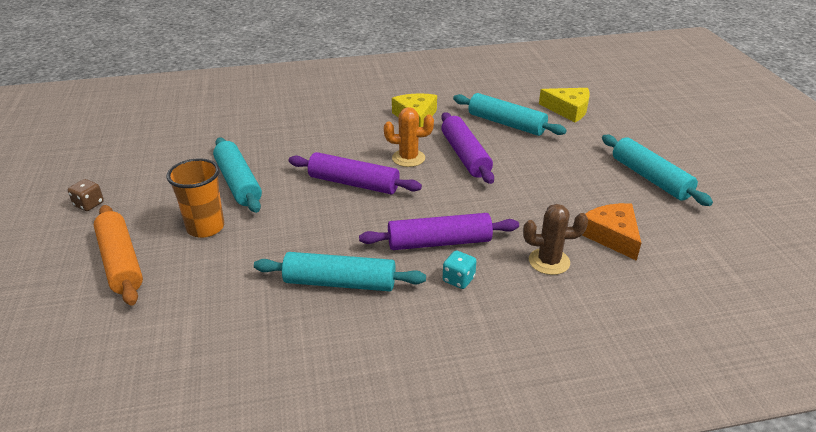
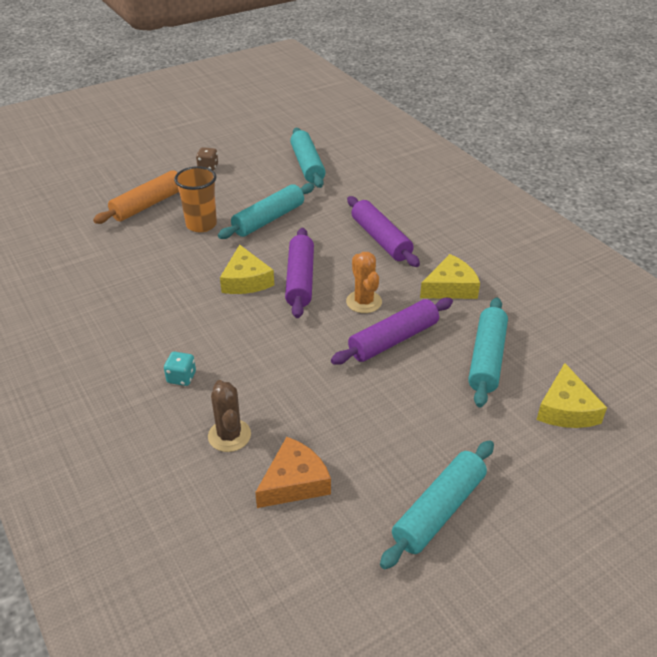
camera: 70 degrees right, 5 degrees up
(331, 215) = (246, 280): none -> yellow cheese
(340, 282) = (156, 310): turquoise rolling pin -> turquoise rolling pin (307, 165)
(439, 242) = (231, 354): purple rolling pin -> purple rolling pin (381, 239)

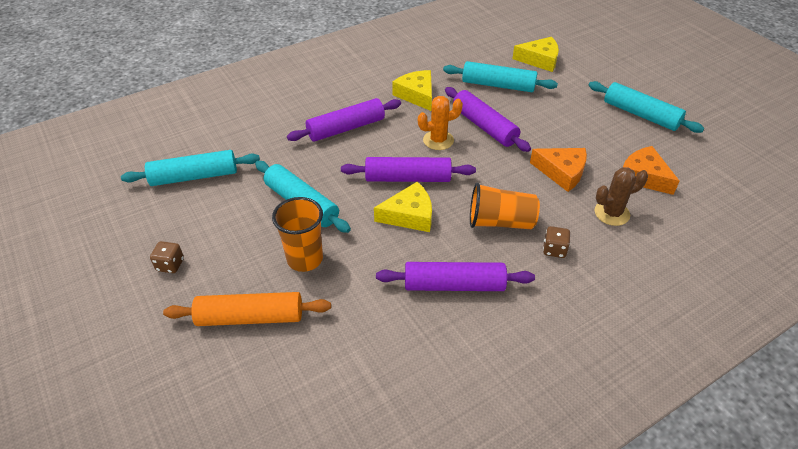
camera: 90 degrees left, 5 degrees up
(148, 205) = (250, 317): orange rolling pin -> orange rolling pin turned 45 degrees counterclockwise
(152, 305) = (454, 285): none -> purple rolling pin
(181, 377) = (554, 250): turquoise dice -> brown dice
(228, 341) = (500, 222): none -> orange cup
(306, 400) = (562, 172): none -> orange cheese

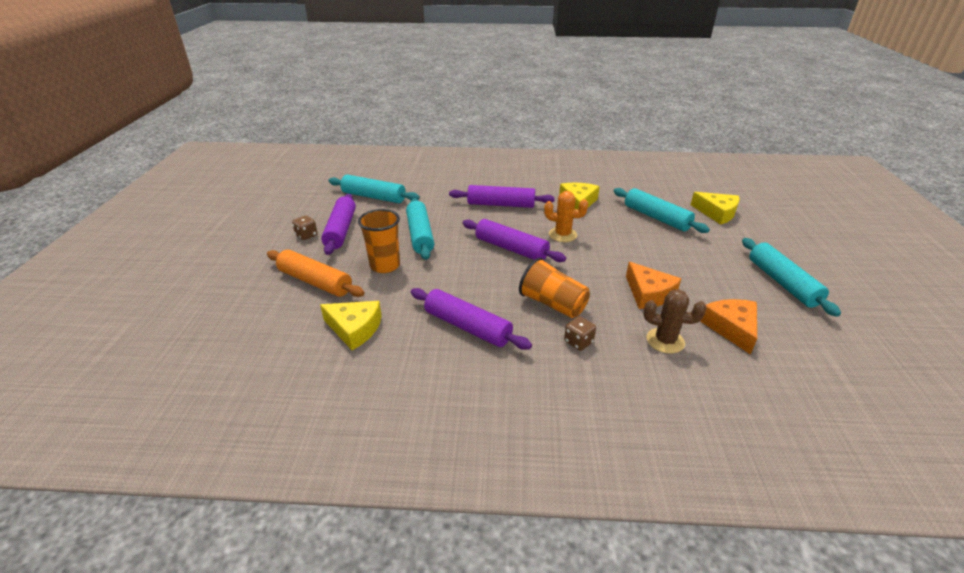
camera: 35 degrees right, 10 degrees down
(409, 215) = (485, 271): yellow cheese -> yellow cheese (354, 329)
(484, 126) = (612, 239): purple rolling pin -> purple rolling pin (340, 230)

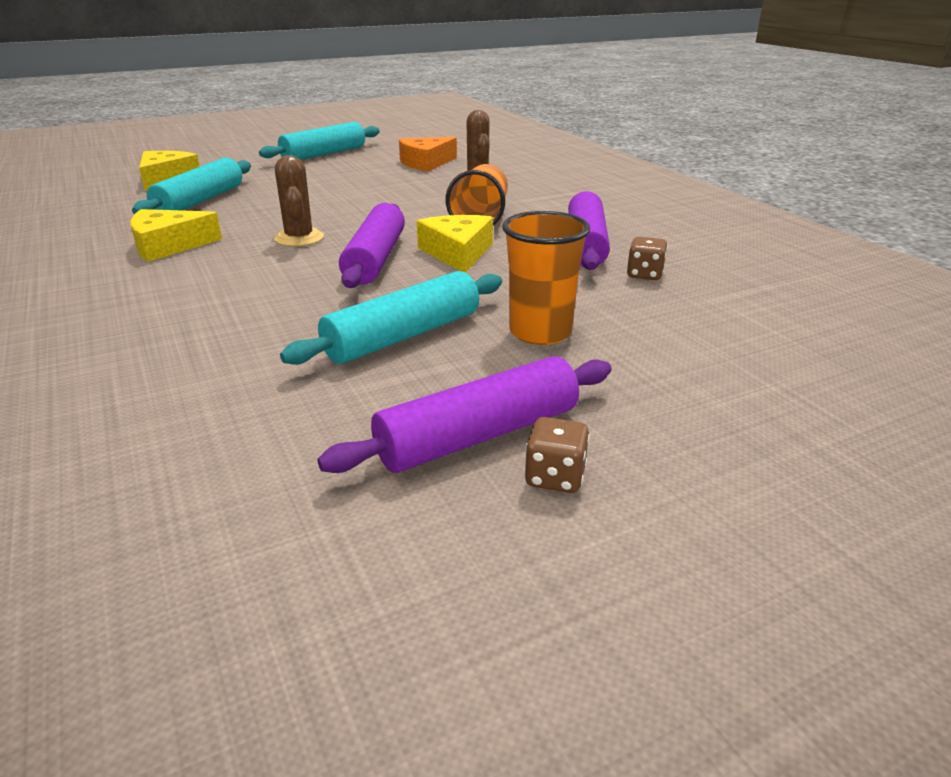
camera: 120 degrees left, 5 degrees down
(315, 282) = (673, 375): orange rolling pin -> none
(354, 329) = (702, 300): yellow cheese -> yellow cheese (457, 253)
(374, 197) = (252, 468): turquoise rolling pin -> none
(501, 204) = (211, 298): purple rolling pin -> none
(562, 235) = (299, 238): orange cactus -> brown cactus
(578, 342) = (529, 201): brown dice -> brown dice (644, 275)
(648, 293) = (404, 188): orange cheese -> none

